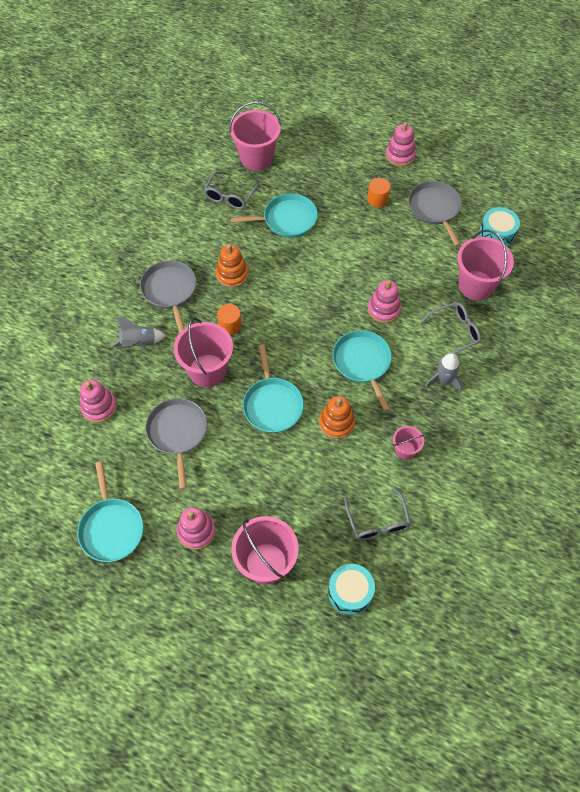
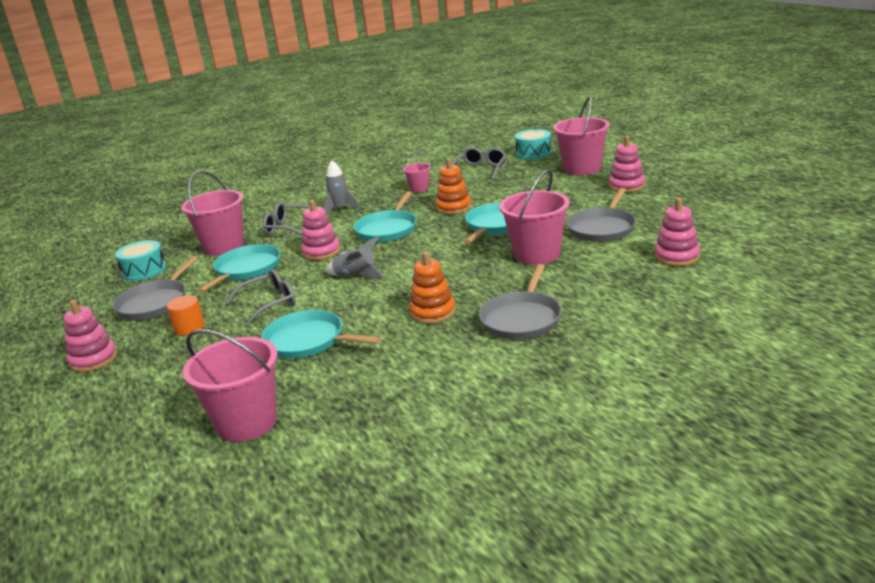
camera: 140 degrees left, 35 degrees down
(111, 528) = (704, 198): turquoise pan -> turquoise pan (246, 269)
(138, 343) = (597, 288): grey rocket -> grey rocket (356, 276)
(230, 196) = (342, 388): grey glasses -> grey glasses (270, 303)
(230, 325) = (480, 277): orange cylinder -> none

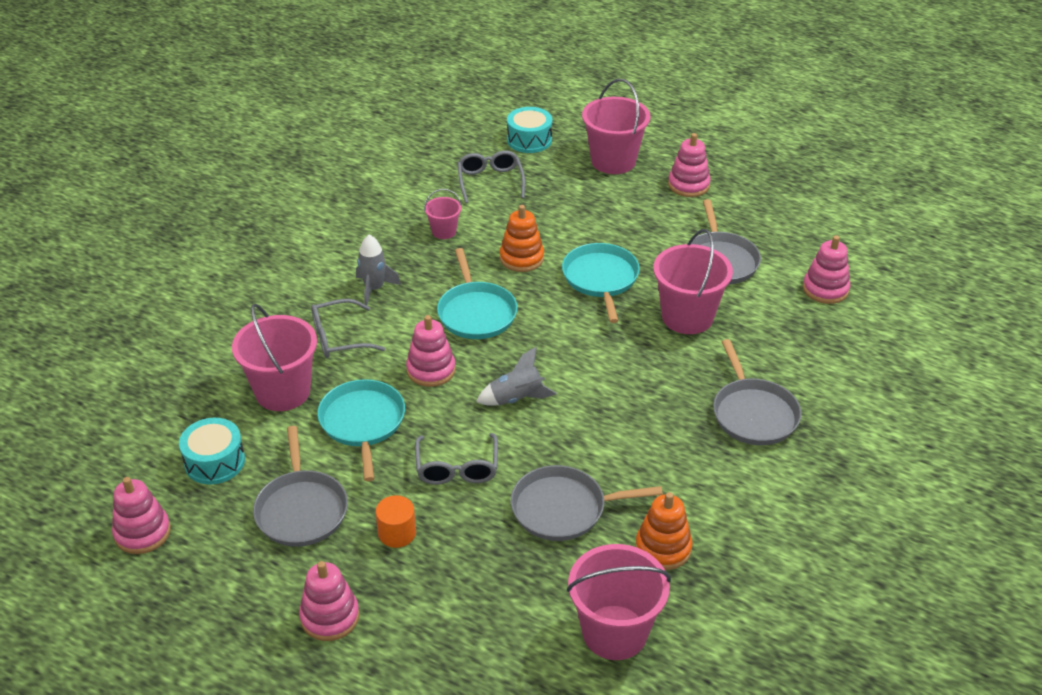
camera: 35 degrees left, 15 degrees up
(64, 294) = (142, 533): none -> pink stacking toy
(270, 303) = (457, 468): grey glasses -> grey glasses turned 150 degrees clockwise
(308, 341) = (563, 508): turquoise pan -> grey pan
(433, 312) = (657, 430): orange stacking toy -> orange stacking toy (663, 548)

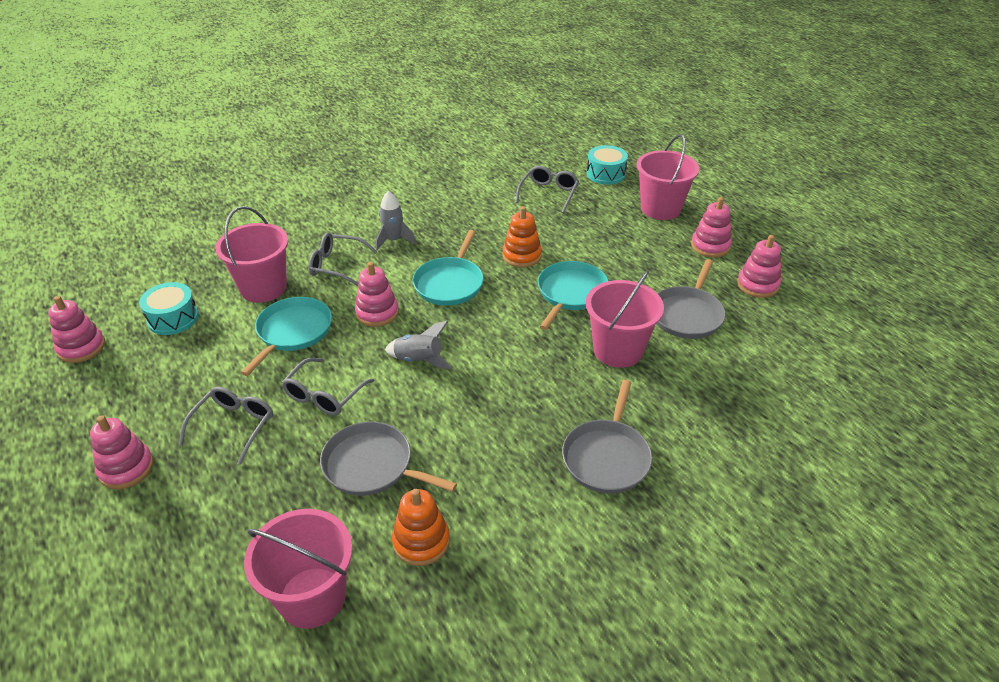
camera: 30 degrees right, 0 degrees up
(301, 509) = (190, 377): grey pan -> none
(397, 533) = (234, 426): orange cylinder -> grey glasses
(444, 231) = (481, 217): pink bucket -> none
(825, 289) = (768, 374): pink stacking toy -> pink stacking toy (757, 285)

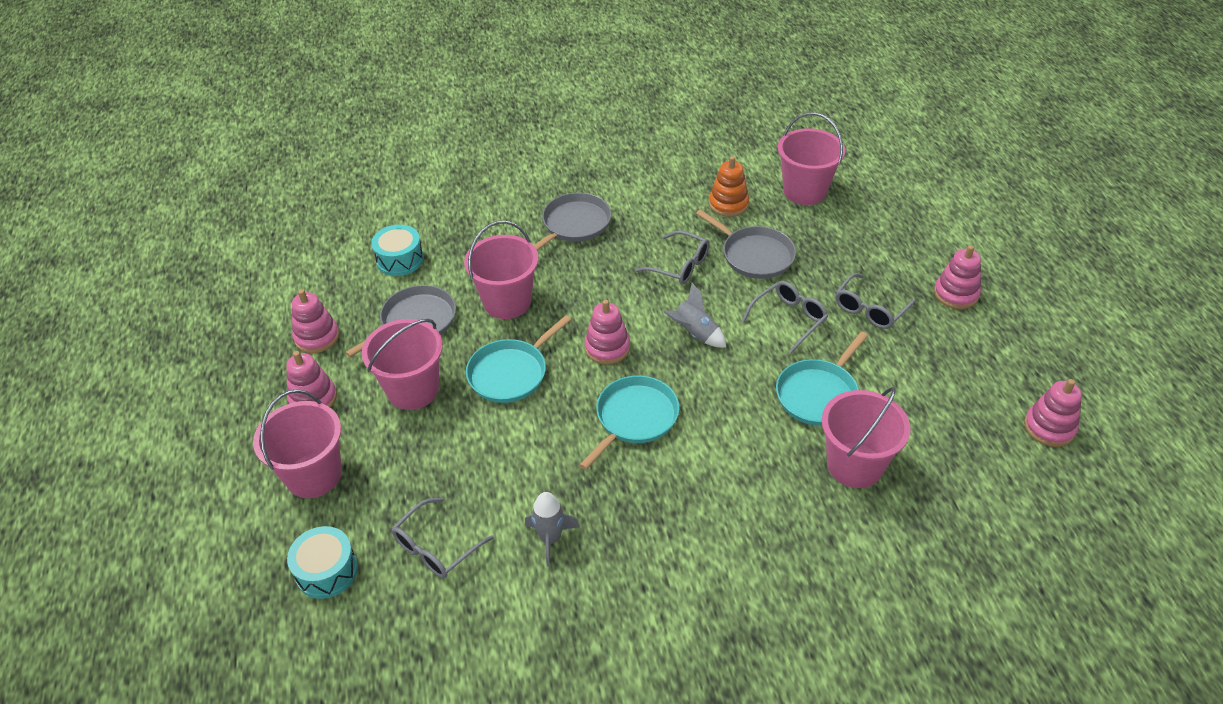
camera: 160 degrees left, 5 degrees up
(173, 318) = (956, 444): turquoise drum -> turquoise drum (400, 259)
(336, 265) = (763, 481): grey glasses -> grey glasses (680, 266)
(377, 313) = (725, 397): pink stacking toy -> pink stacking toy (607, 348)
(393, 240) = (683, 507): grey rocket -> grey rocket (550, 538)
(522, 256) = (534, 439): orange stacking toy -> none
(640, 266) = (413, 390): none -> pink bucket

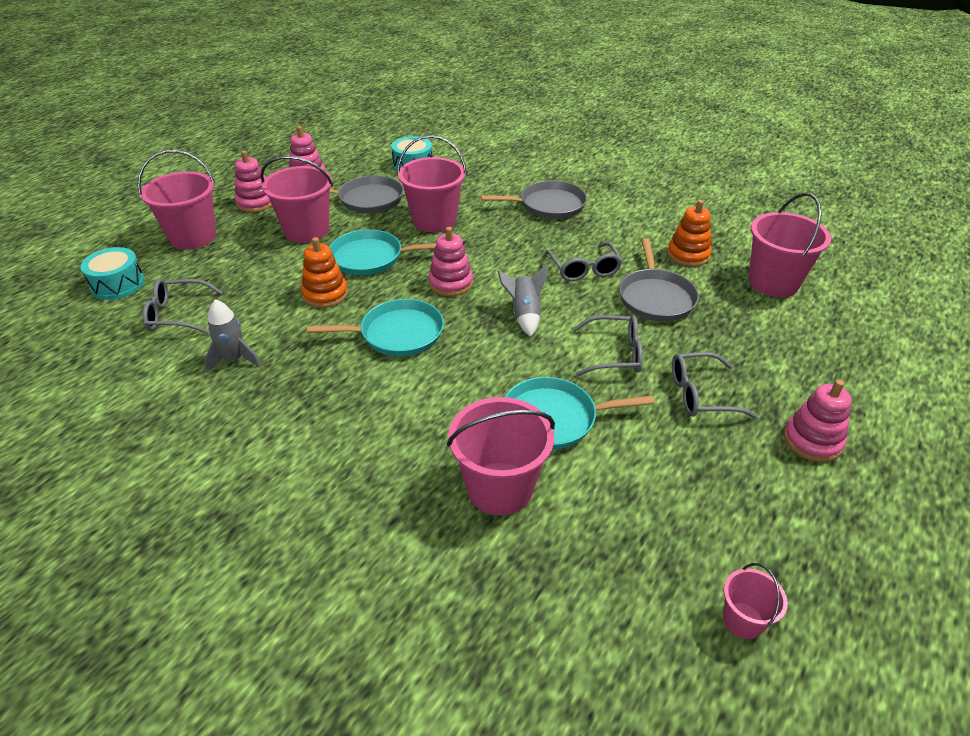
camera: 45 degrees right, 5 degrees down
(528, 431) = (325, 294): none -> orange stacking toy
(1049, 427) = (743, 620): pink stacking toy -> pink bucket

